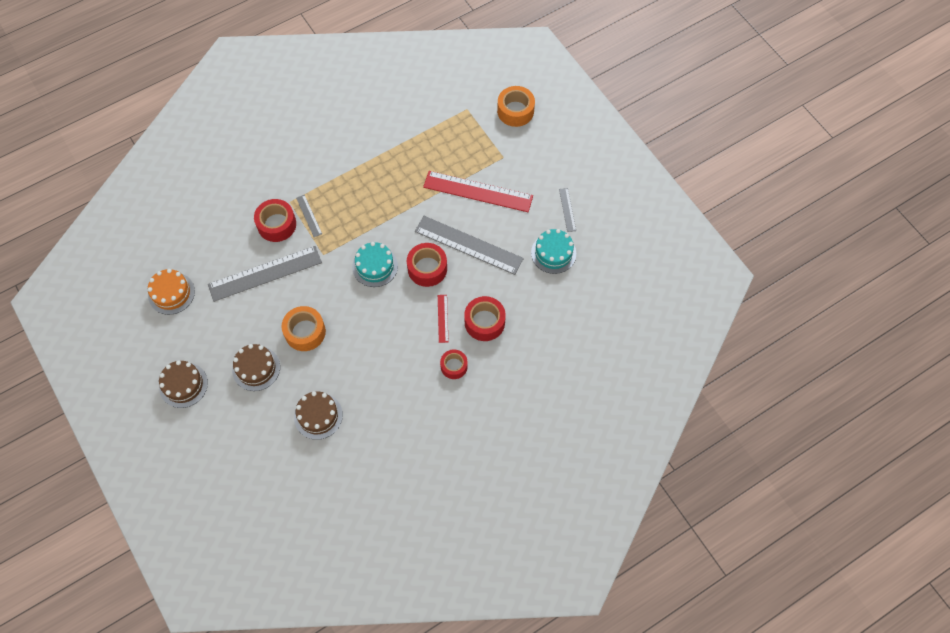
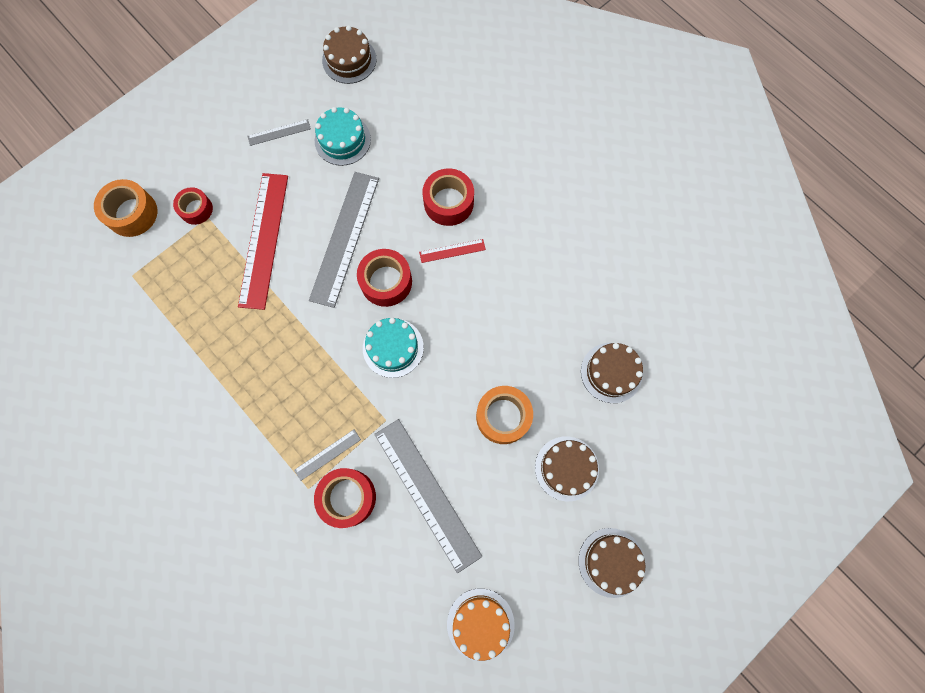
camera: 100 degrees left, 10 degrees up
(454, 366) = (512, 227): red tape -> red tape (196, 209)
(628, 267) = (349, 60): none -> brown cake

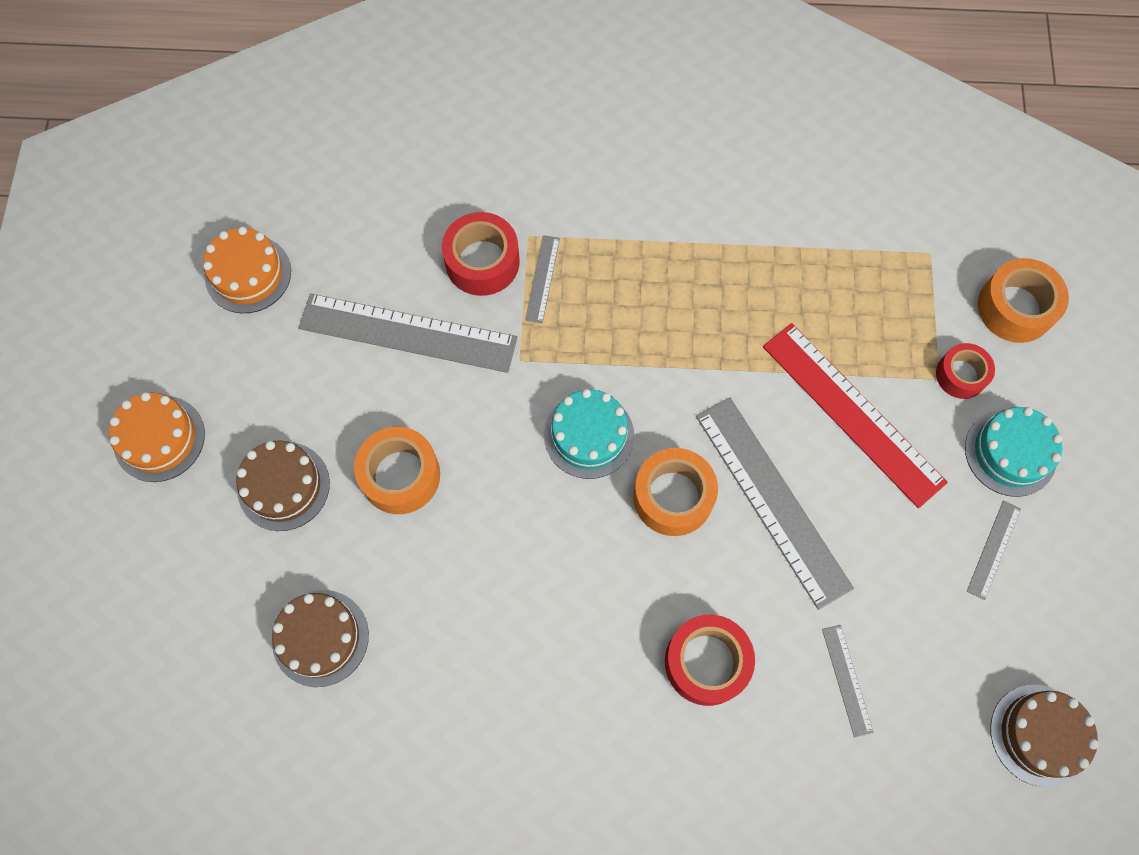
camera: 135 degrees right, 5 degrees down
(342, 140) = (915, 615): turquoise cake -> turquoise cake (1010, 452)
(386, 282) = (673, 497): red tape -> orange tape
(399, 144) = (846, 680): none -> grey ruler
(452, 251) = (639, 605): red ruler -> none
(611, 562) = (159, 438): brown cake -> orange cake

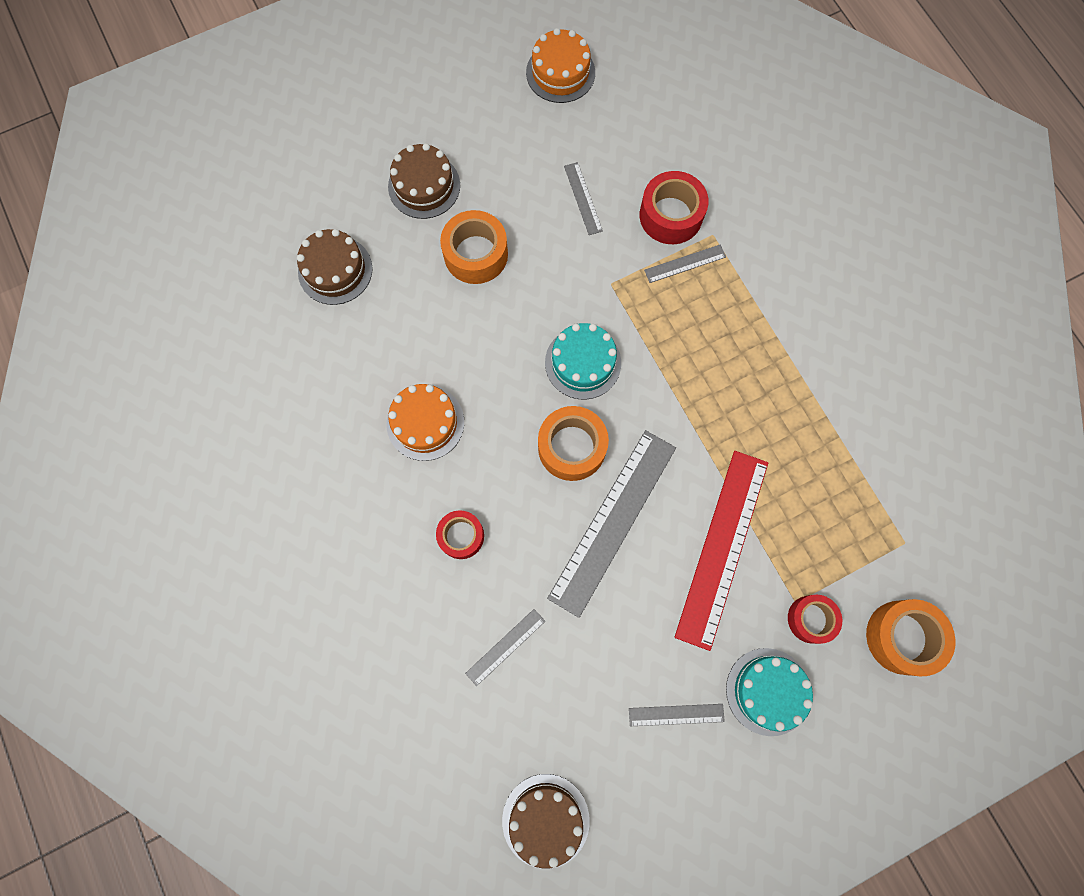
camera: 60 degrees right, 5 degrees up
(159, 438) = (411, 92): orange cake -> orange cake (425, 423)
(408, 333) = (583, 198): grey ruler -> grey ruler, size x0.45
(706, 662) = (461, 536): red tape -> red tape, size x0.65

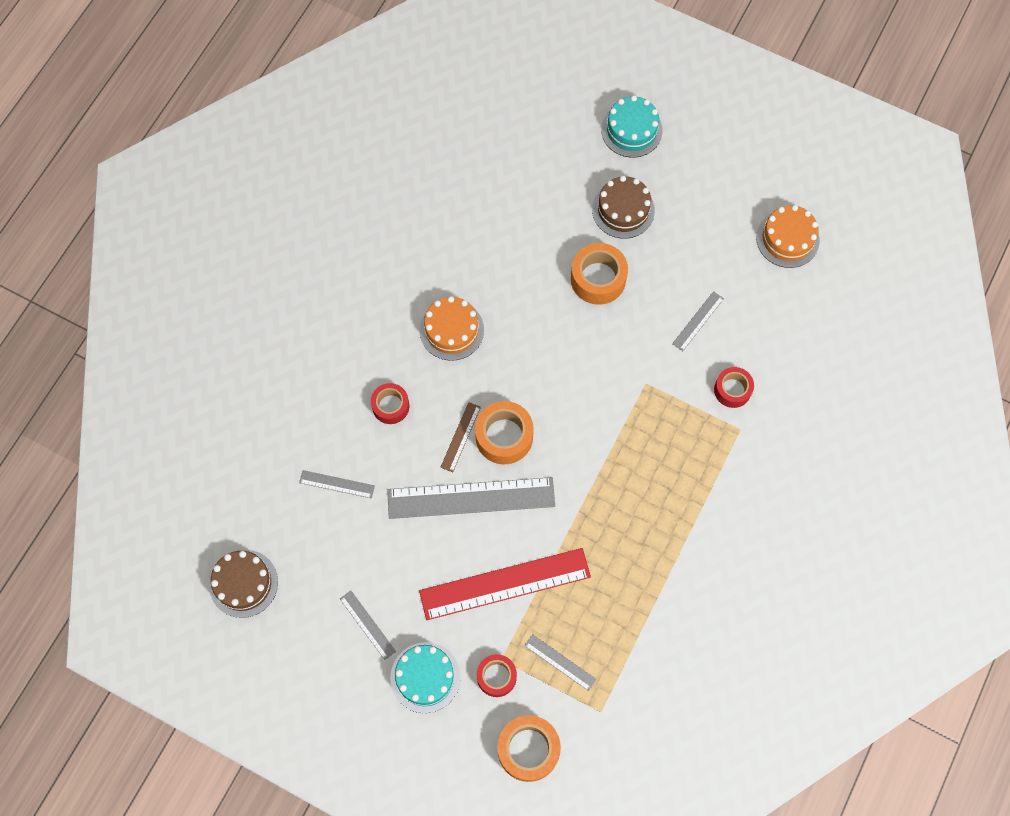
camera: 55 degrees right, 5 degrees down
(335, 270) = (516, 198): brown cake -> none
(542, 489) = (460, 437): none -> brown ruler
(583, 363) = (571, 403): turquoise cake -> turquoise cake (631, 130)
(671, 215) = (732, 390): red tape -> red tape, size x0.65
(685, 263) = (701, 424): grey ruler -> grey ruler (560, 662)

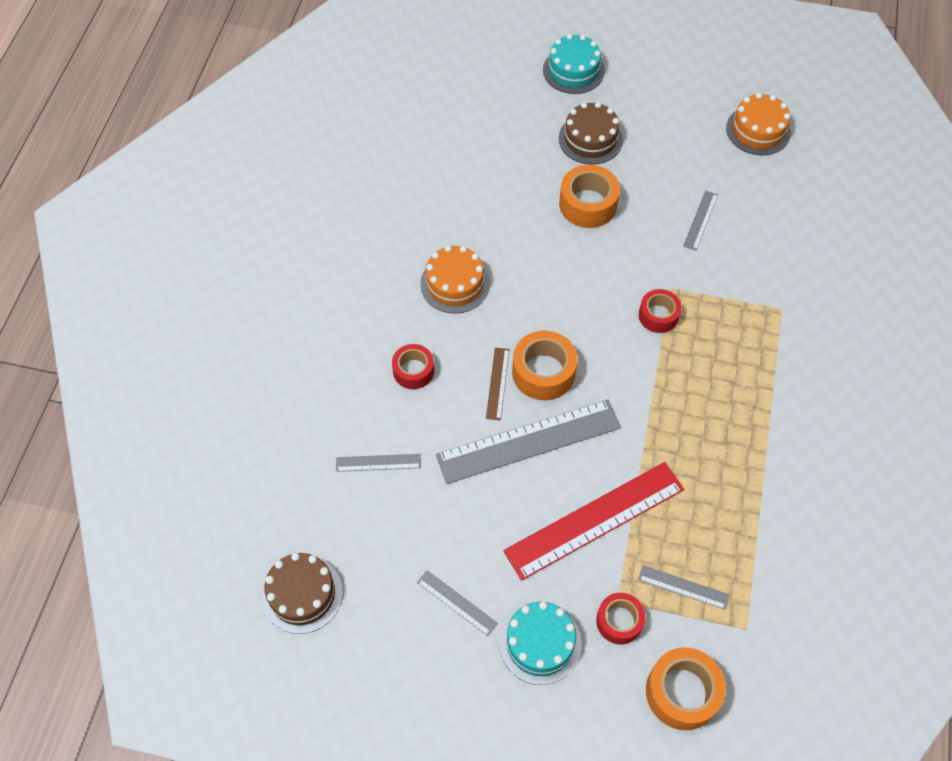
camera: 15 degrees left, 10 degrees down
(732, 390) = (759, 274): red tape -> red tape (658, 315)

